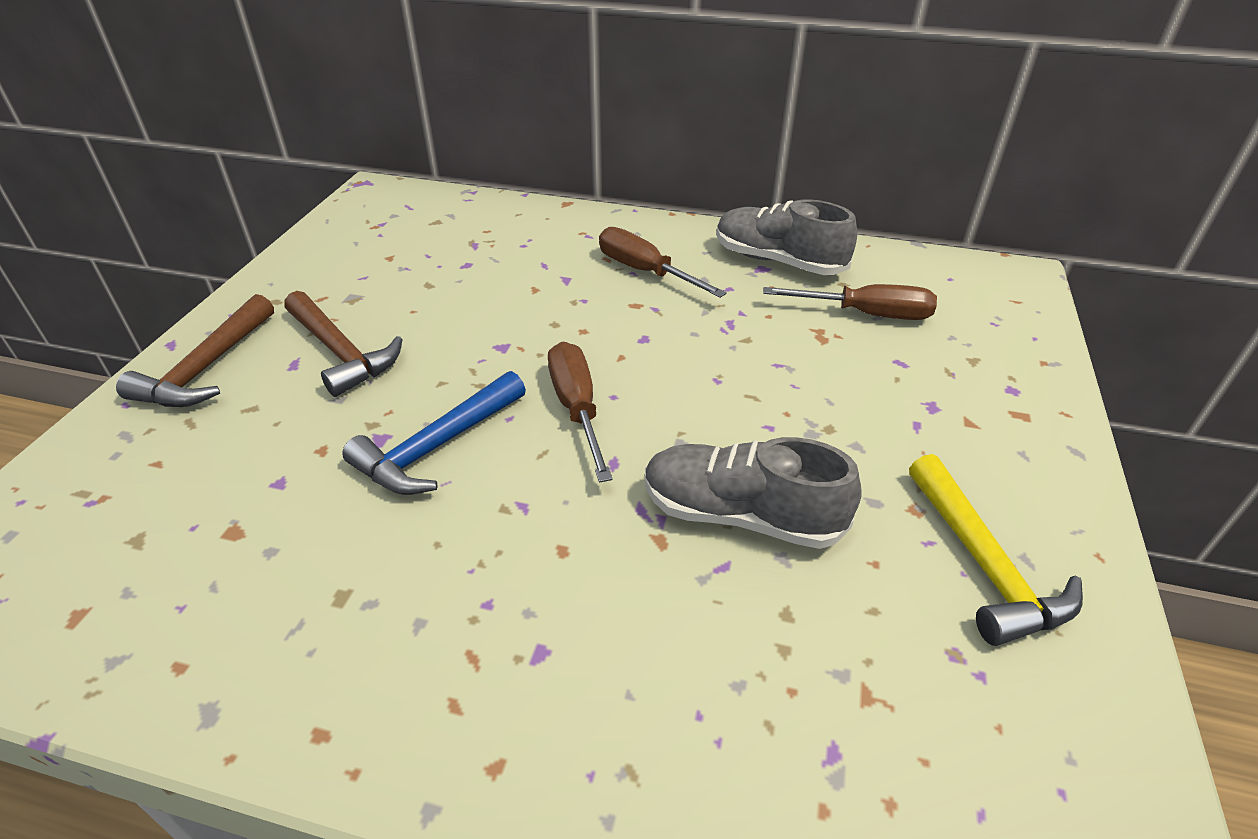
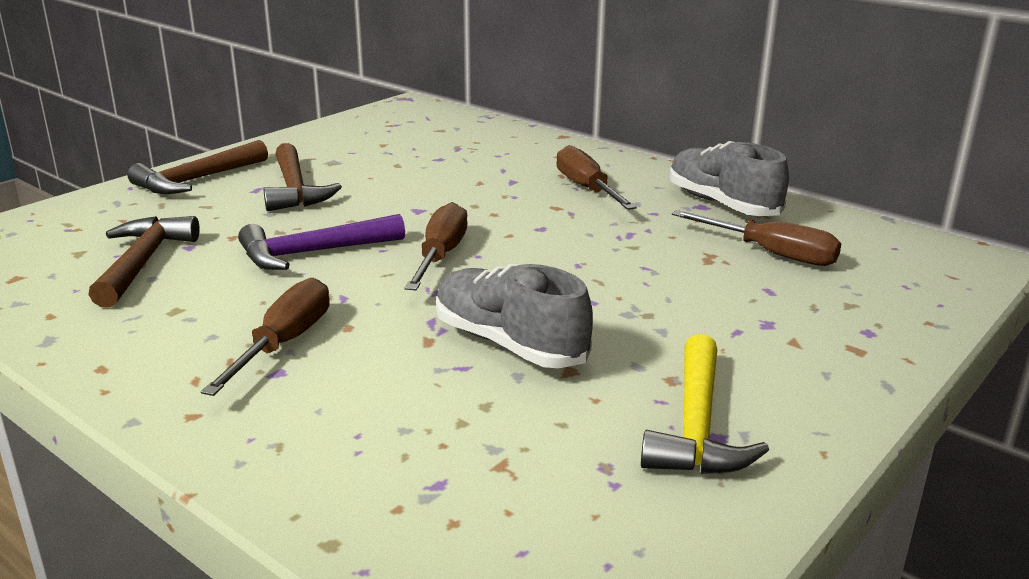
camera: 25 degrees right, 15 degrees down
(239, 529) = (143, 262): none -> brown hammer
(436, 447) = (312, 253): blue hammer -> purple hammer
(512, 603) = (284, 343): none -> brown screwdriver

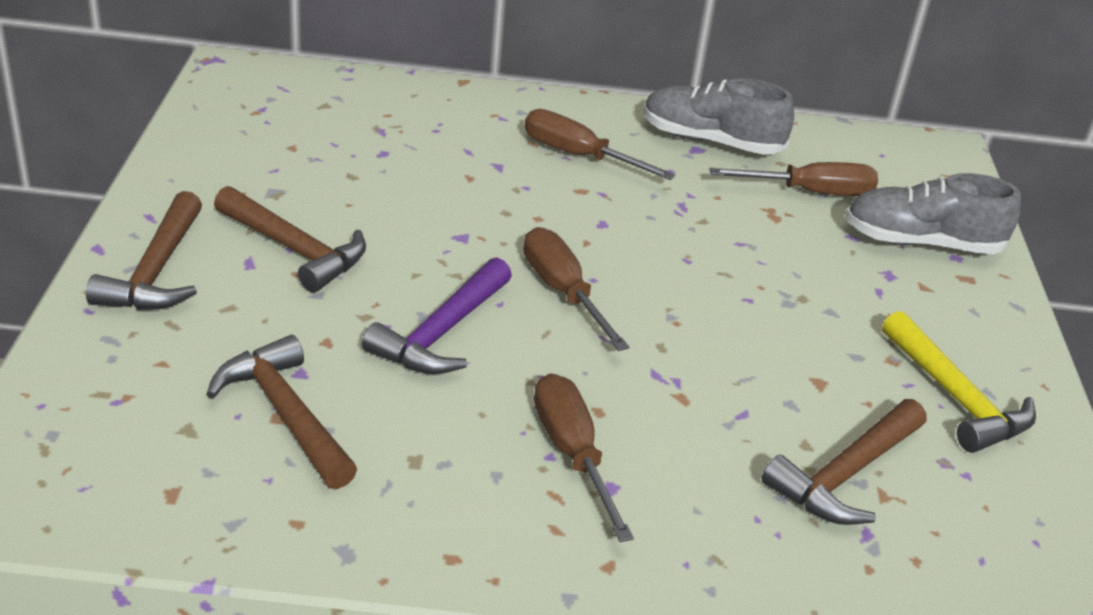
camera: 40 degrees left, 10 degrees up
(486, 437) = (845, 475): none -> brown hammer
(509, 344) = (746, 373): grey shoe -> grey shoe (921, 243)

